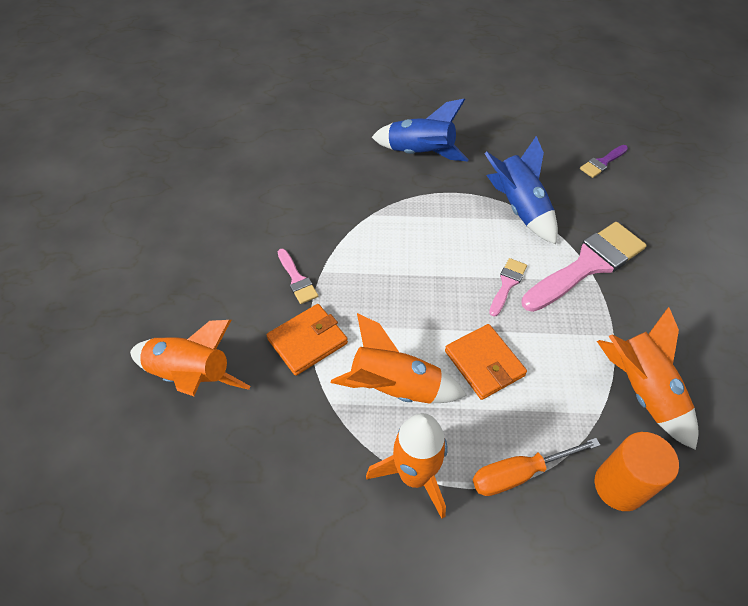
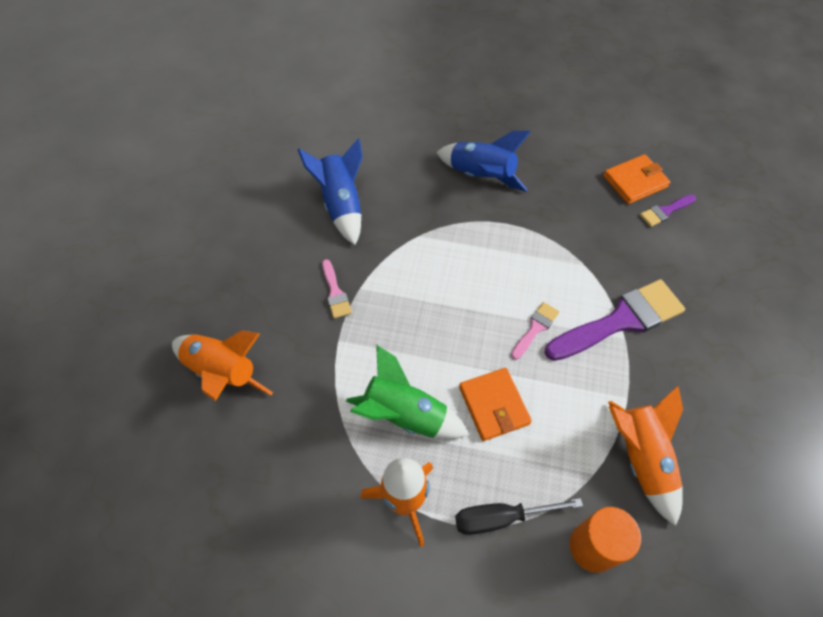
camera: 10 degrees right, 5 degrees up
(307, 341) = (333, 356): orange wallet -> orange wallet (635, 181)
(395, 387) = (405, 415): orange rocket -> green rocket
(519, 208) = (567, 249): blue rocket -> blue rocket (341, 205)
(519, 473) = (501, 518): orange screwdriver -> black screwdriver
(587, 265) = (620, 320): pink brush -> purple brush

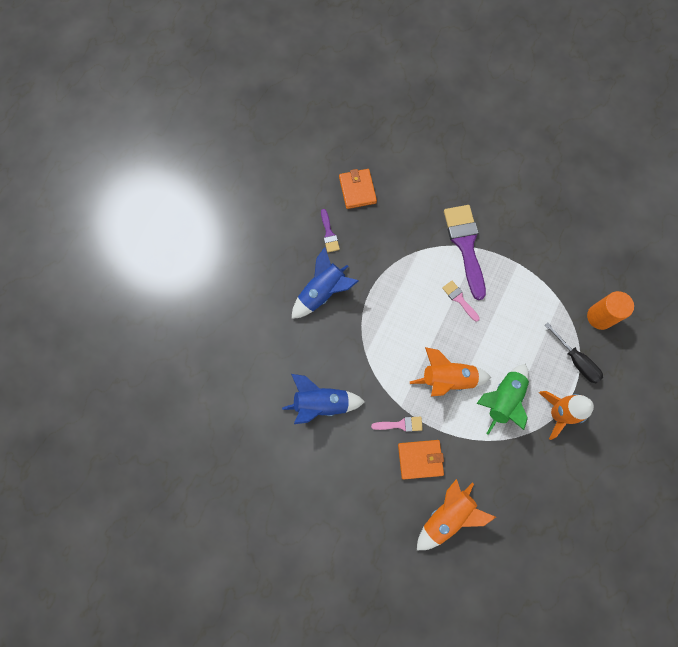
camera: 75 degrees left, 15 degrees up
(494, 405) = (507, 342): orange wallet -> orange wallet (420, 459)
(501, 518) = (576, 360): black screwdriver -> black screwdriver turned 45 degrees counterclockwise
(640, 458) = (555, 271): orange rocket -> orange rocket (447, 378)
(665, 211) = (388, 182): purple brush -> purple brush (329, 234)

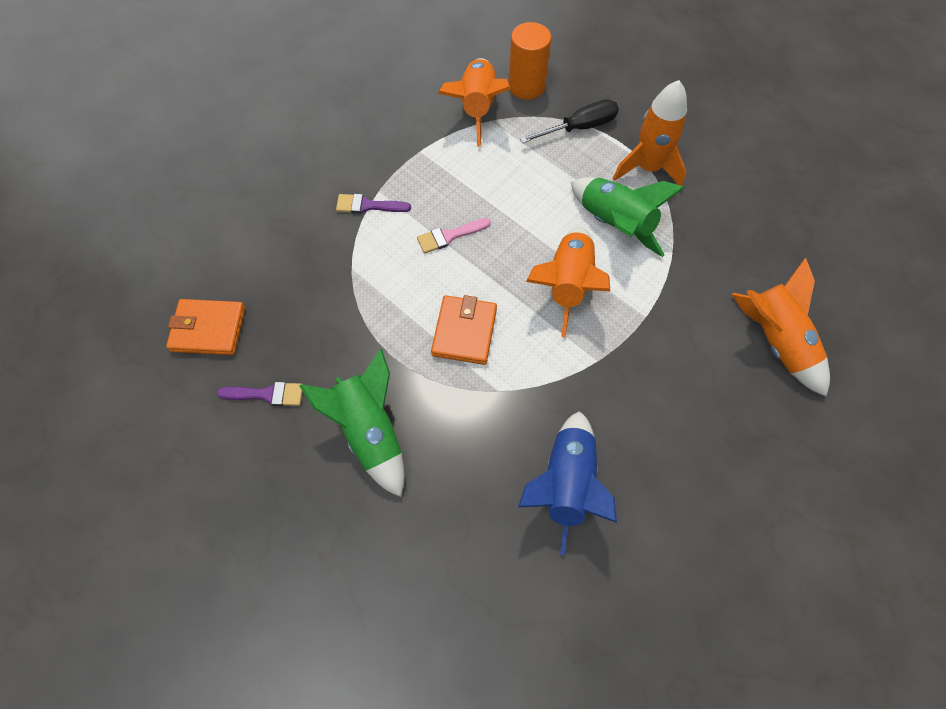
camera: 75 degrees left, 10 degrees down
(322, 293) = (370, 432): blue rocket -> green rocket
(400, 424) = (626, 369): pink brush -> none
(420, 459) = (685, 355): orange wallet -> orange wallet (464, 332)
(465, 245) = (368, 205): purple brush -> purple brush, size x0.47
(567, 289) = (477, 108): none -> orange rocket

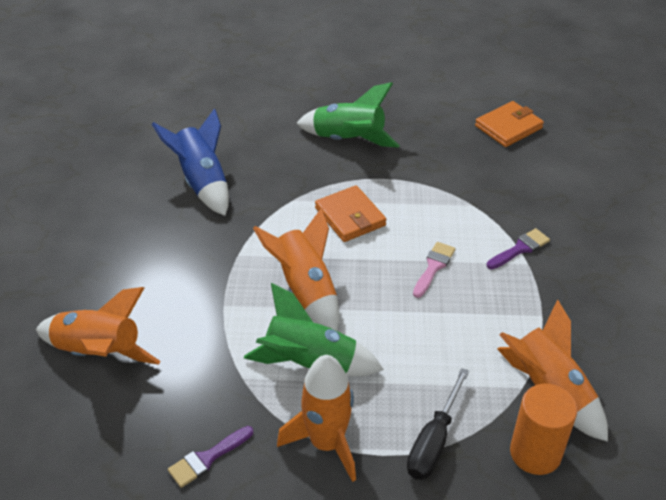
camera: 140 degrees right, 20 degrees down
(267, 394) = (429, 122): purple brush -> purple brush (207, 458)

